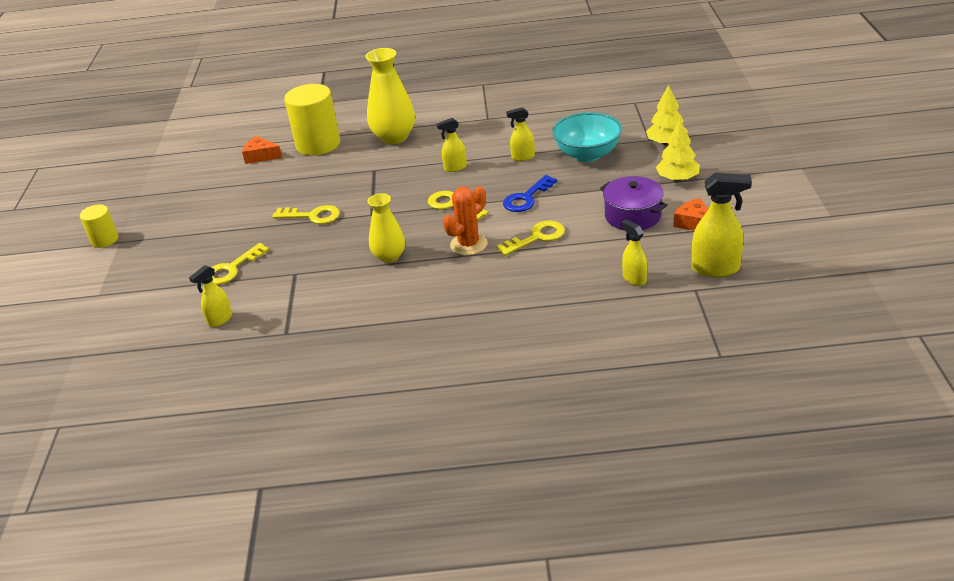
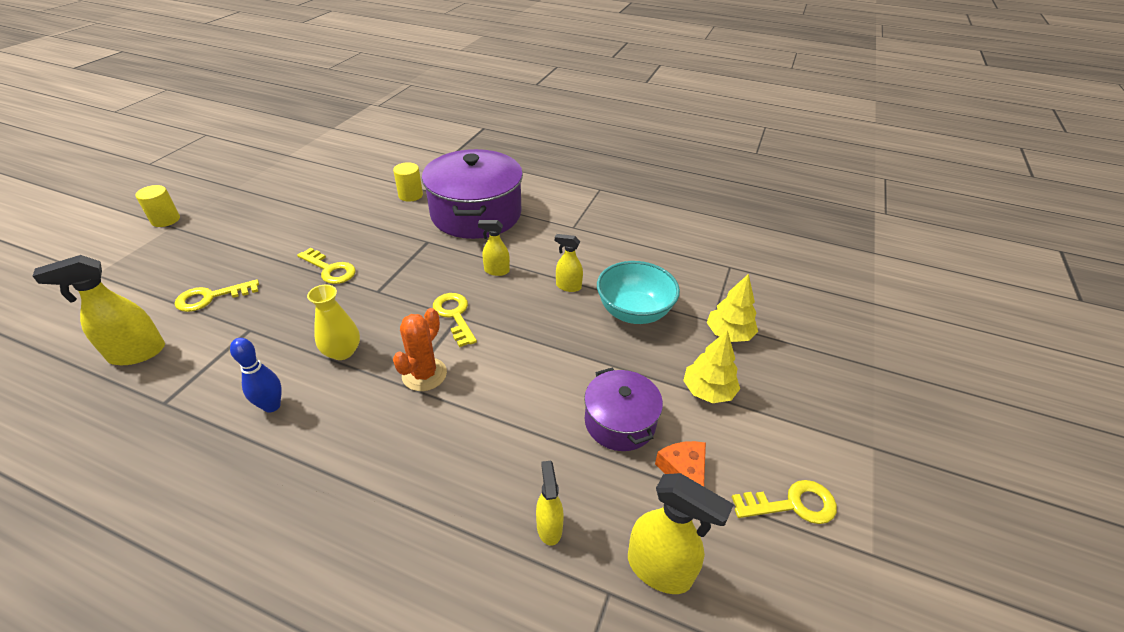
camera: 20 degrees right, 5 degrees up
(220, 320) = (137, 353): yellow spray bottle -> yellow spray bottle, size x1.66
(261, 156) = (357, 188): orange cheese -> none
(318, 144) = (410, 195): yellow cylinder -> yellow cylinder, size x0.54
(374, 302) = (272, 406): none -> blue bowling pin
(394, 137) = (476, 214): yellow vase -> purple pot
(468, 244) = (424, 374): orange cactus -> orange cactus turned 45 degrees counterclockwise
(527, 198) = (530, 340): blue key -> none
(536, 237) = (496, 400): yellow key -> yellow key (792, 504)

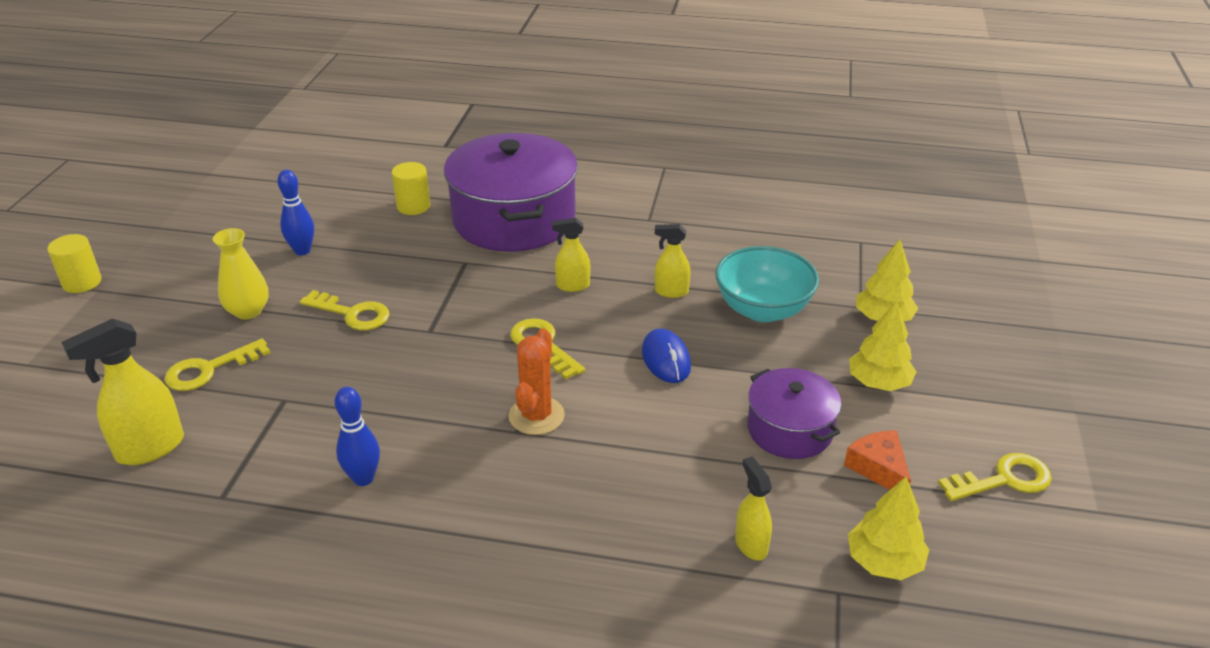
camera: 10 degrees left, 5 degrees down
(320, 217) = (302, 251): none -> blue bowling pin
(342, 351) = (420, 406): yellow vase -> yellow vase (248, 311)
(543, 342) = (666, 359): none -> blue mouse
(660, 569) = (884, 562): yellow spray bottle -> yellow tree

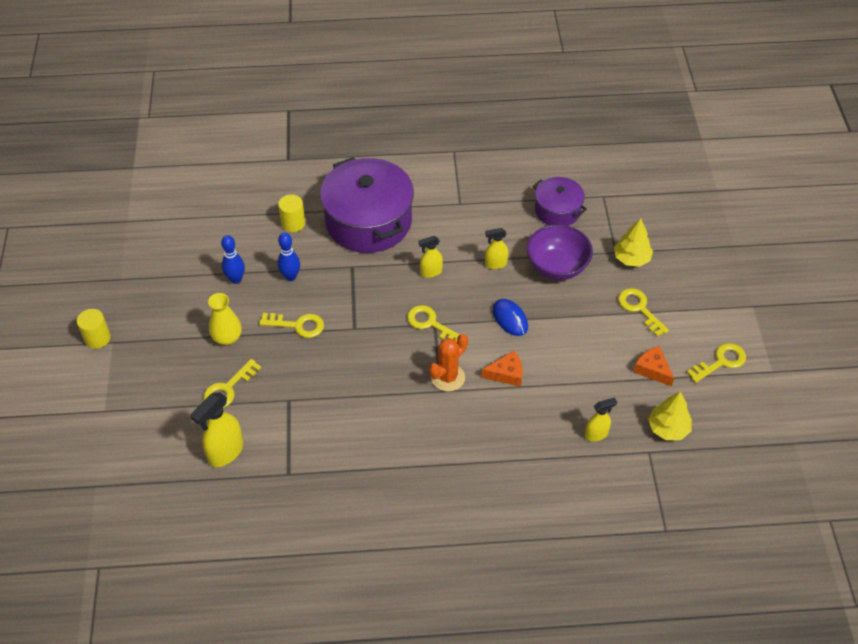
camera: 15 degrees left, 15 degrees up
(363, 478) = (365, 443): blue bowling pin -> blue bowling pin (290, 277)
(536, 416) = (448, 377): orange cactus -> orange cactus turned 45 degrees clockwise
(631, 428) = (506, 374): none -> orange cheese
(751, 544) = (596, 434): yellow spray bottle -> yellow spray bottle turned 105 degrees clockwise
(763, 309) = (557, 267): turquoise bowl -> purple bowl
(789, 430) = (597, 354): purple pot -> purple pot (557, 210)
(878, 382) = (639, 309): yellow tree -> yellow key

